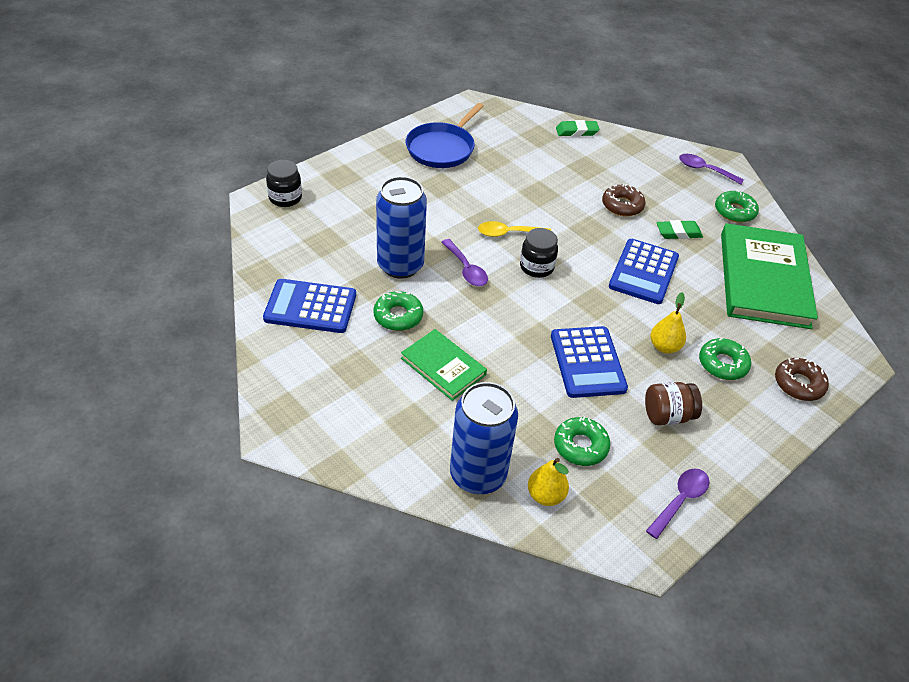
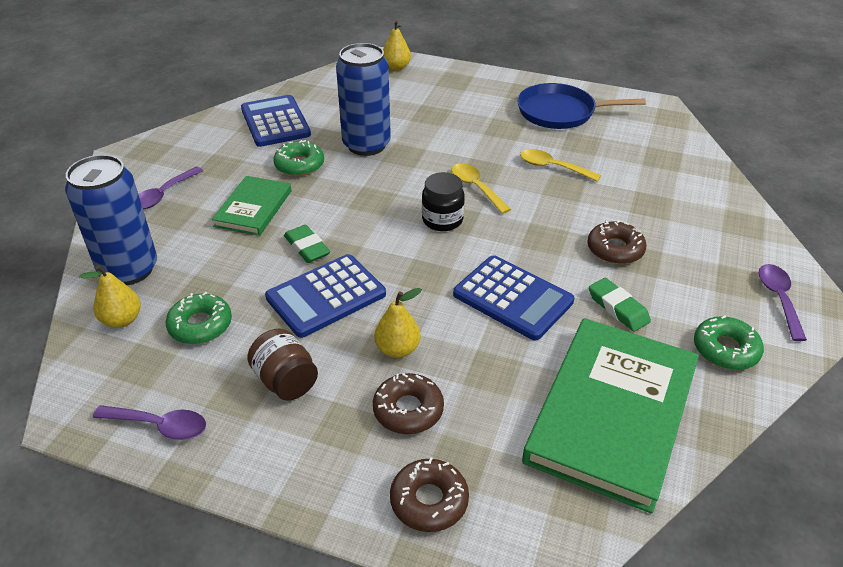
camera: 65 degrees right, 5 degrees down
(285, 198) = (396, 67): black jar -> yellow pear
(466, 269) = (396, 180): purple spoon -> purple spoon (163, 195)
(511, 186) = (552, 167): none -> yellow spoon
(576, 131) = (707, 180): green eraser -> green eraser (307, 247)
(643, 272) = (513, 298): blue calculator -> blue calculator turned 135 degrees counterclockwise
(722, 364) = (408, 410): green donut -> brown donut
(764, 279) = (612, 414): green book -> green book turned 45 degrees counterclockwise

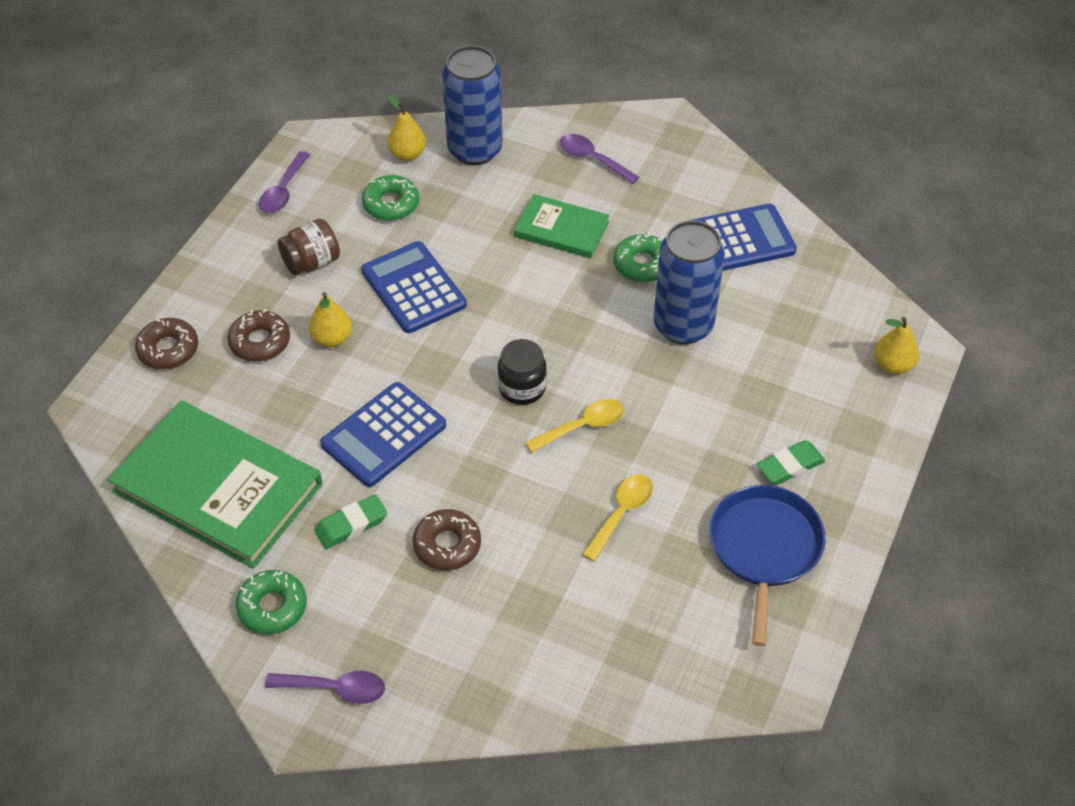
camera: 95 degrees right, 10 degrees up
(307, 247) = (489, 273): green eraser -> green eraser (790, 466)

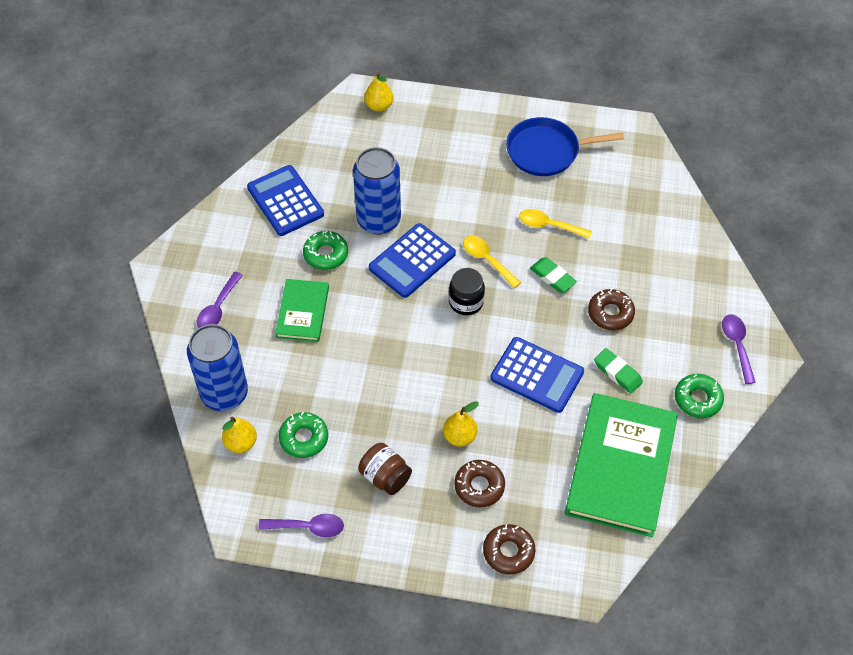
camera: 105 degrees left, 5 degrees up
(413, 288) = (392, 395): blue calculator -> blue calculator (412, 261)
(790, 466) = (479, 147): green eraser -> green eraser (552, 277)

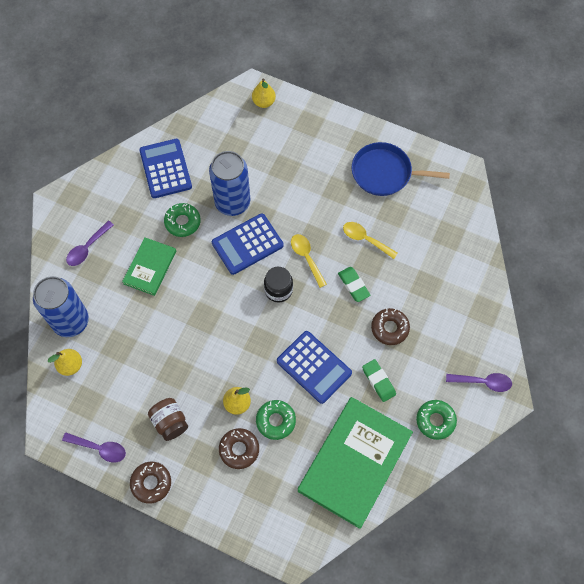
camera: 15 degrees right, 10 degrees up
(304, 438) = (119, 374): green donut -> green donut (276, 421)
(508, 552) = (244, 510): brown donut -> brown donut (151, 483)
(737, 345) = (483, 382): purple spoon -> purple spoon turned 90 degrees clockwise

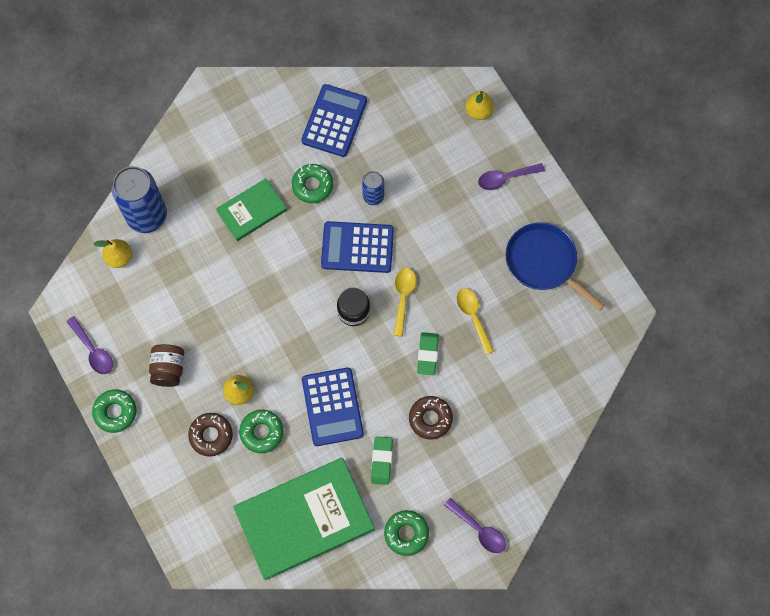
camera: 35 degrees right, 5 degrees up
(87, 248) = (208, 154): purple spoon -> purple spoon (505, 178)
(151, 483) = (115, 412): brown donut -> green donut
(232, 202) = (373, 196): blue can -> blue can, size x0.52

